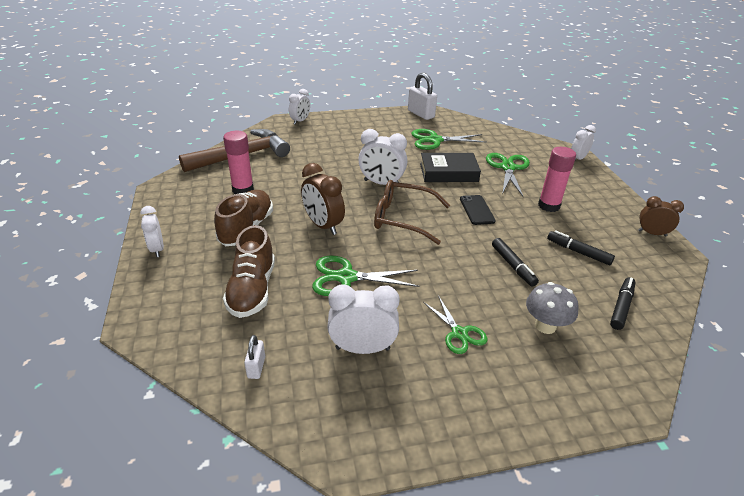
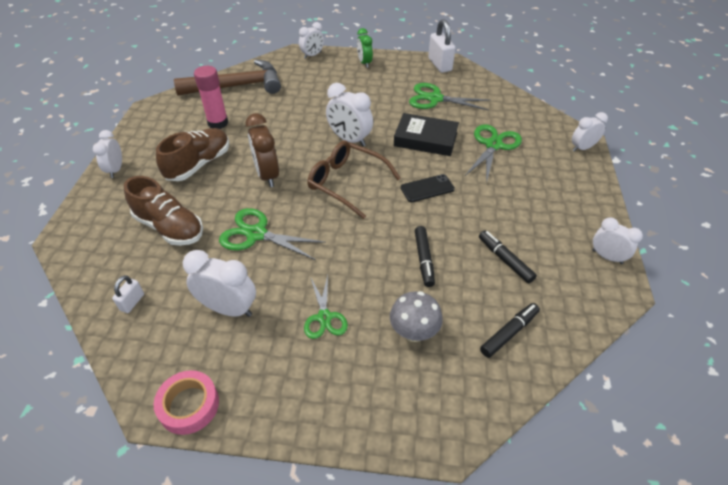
camera: 20 degrees right, 10 degrees up
(252, 290) = (169, 227): brown shoe -> brown shoe turned 75 degrees counterclockwise
(353, 121) = (364, 63): none -> green clock
(381, 447) = (189, 405): none -> pink tape
(477, 210) = (427, 188): black phone -> black phone turned 60 degrees clockwise
(549, 206) = (509, 199): pink glue stick -> none
(652, 233) = (607, 257): brown clock -> white clock

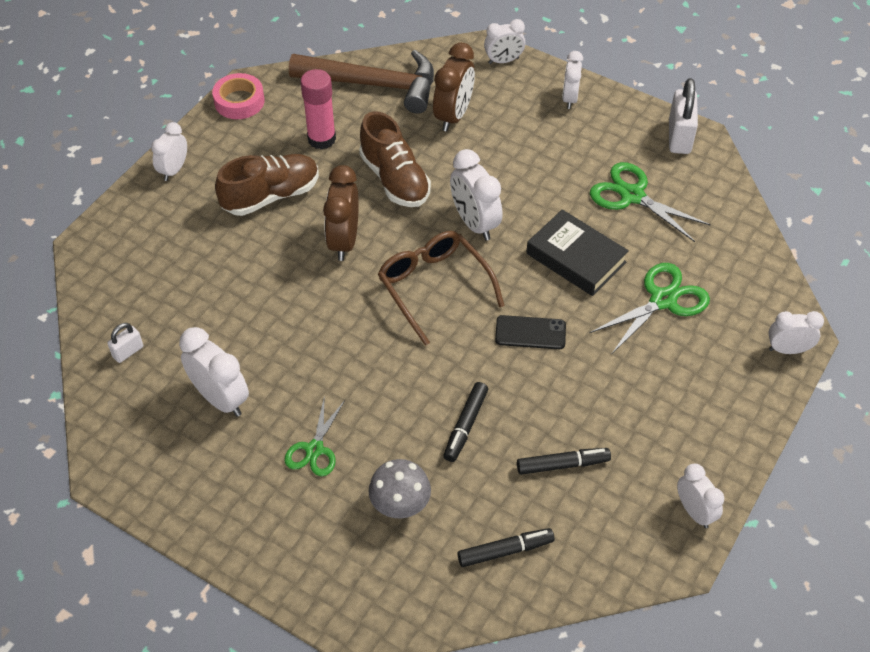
camera: 25 degrees right, 5 degrees up
(169, 227) = (202, 273): brown shoe -> brown shoe (395, 179)
(189, 405) = (138, 486): pink tape -> pink tape (239, 101)
(256, 234) = (292, 318): green scissors -> none
(299, 89) = (453, 116): none -> brown clock
(364, 63) = (570, 98): green clock -> white clock
(505, 260) = (562, 465): black marker -> black marker turned 90 degrees clockwise

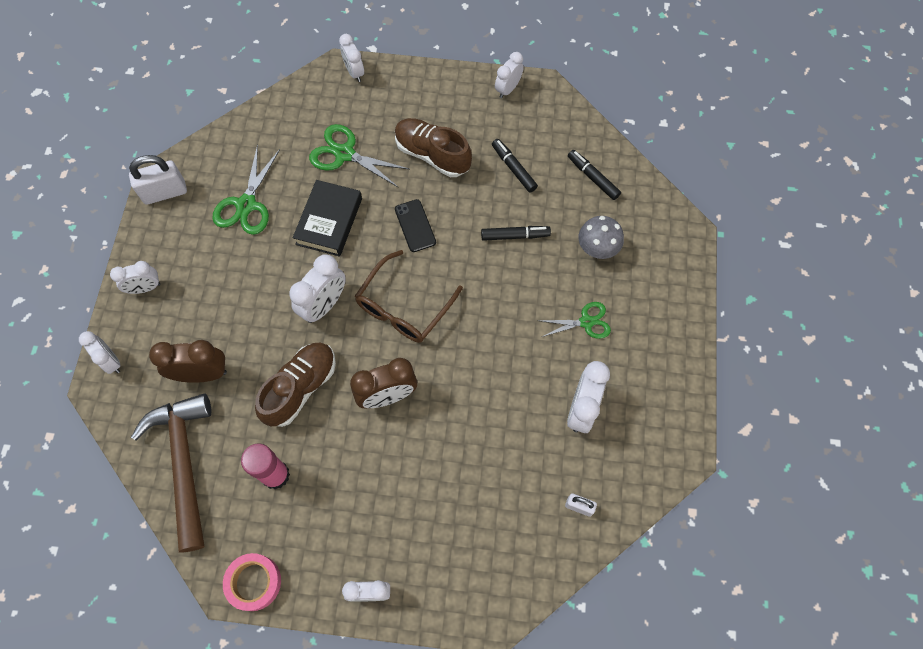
camera: 115 degrees left, 15 degrees up
(271, 196) = (363, 483): brown shoe -> brown shoe (432, 155)

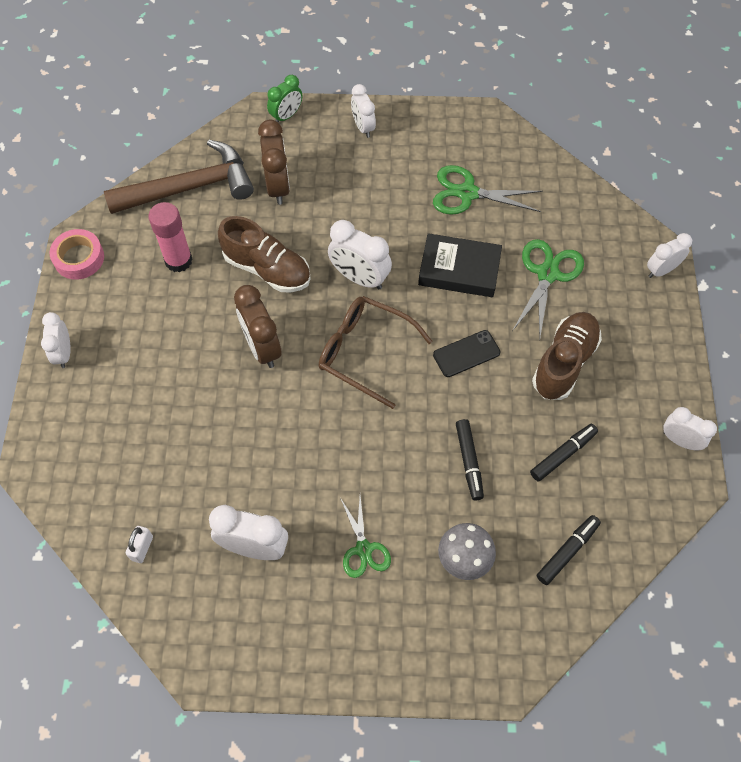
camera: 85 degrees right, 5 degrees down
(111, 361) = (286, 116): white clock -> green clock
(165, 192) = (470, 124): white padlock -> none

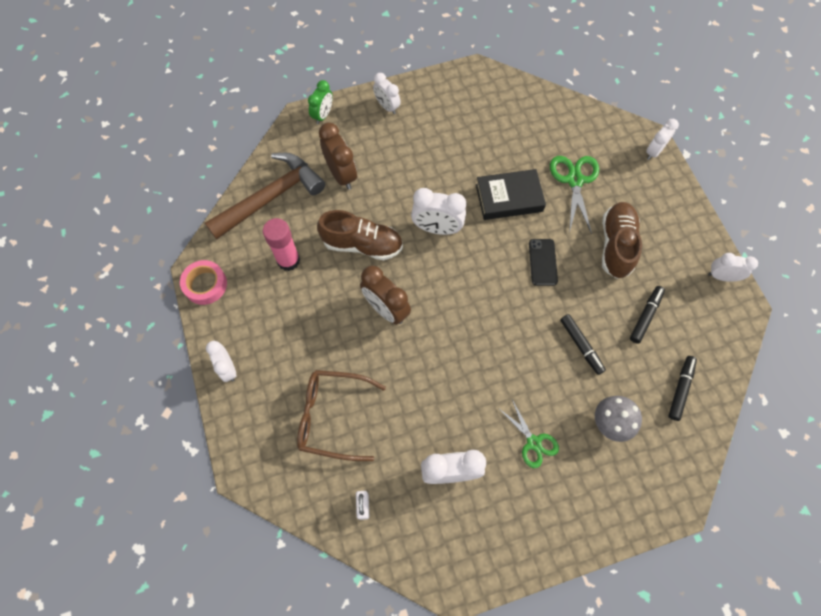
camera: 20 degrees left, 5 degrees up
(365, 352) = (467, 287): brown glasses -> brown glasses (333, 416)
(466, 354) = (542, 262): black phone -> black phone turned 45 degrees counterclockwise
(467, 193) = (488, 135): green scissors -> none

